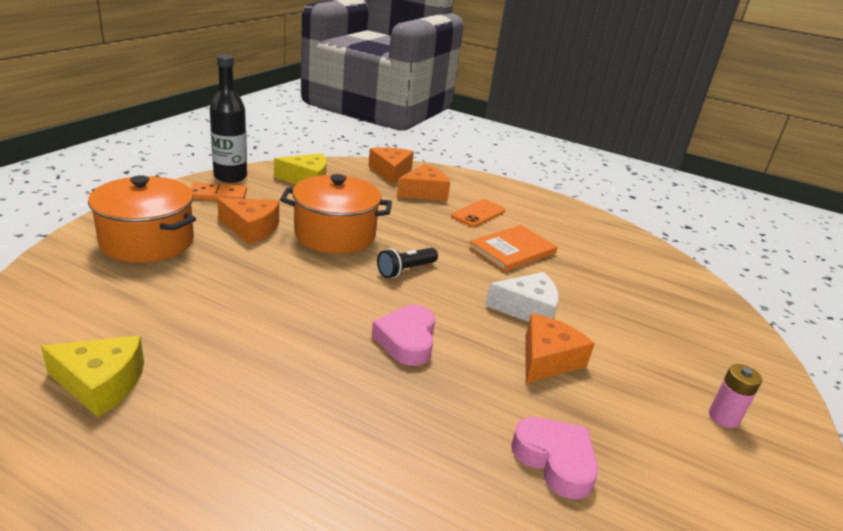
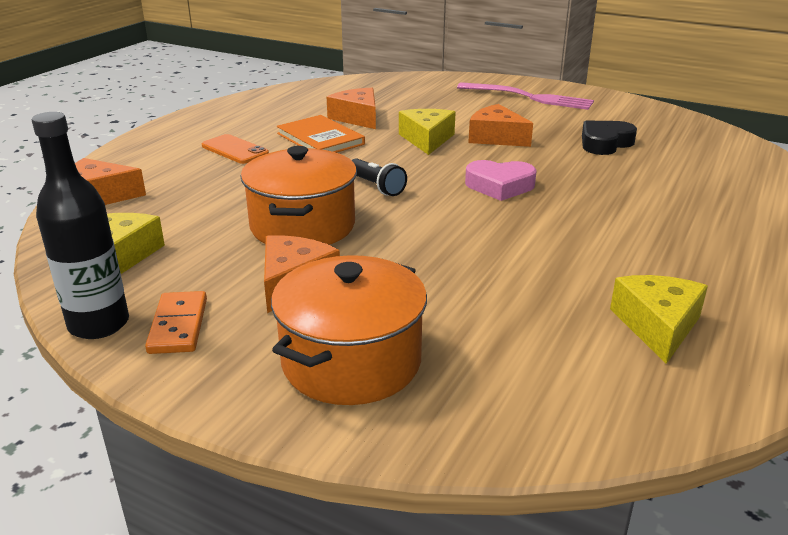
camera: 85 degrees left, 0 degrees up
(424, 192) = (173, 176): orange cheese -> orange cheese (357, 118)
(527, 309) = (427, 139): white cheese -> yellow cheese
(555, 460) = (605, 143): pink heart -> black heart
(723, 417) = (529, 97): pink battery -> pink fork

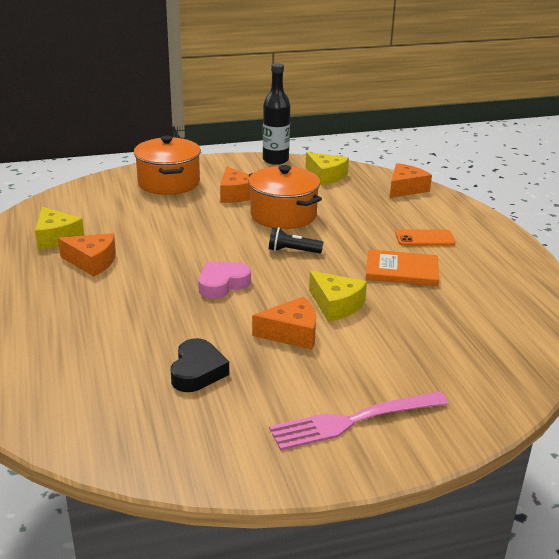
camera: 135 degrees right, 0 degrees up
(178, 326) = (248, 169): orange domino -> none
(357, 118) = (427, 304): orange cheese -> orange cheese (92, 262)

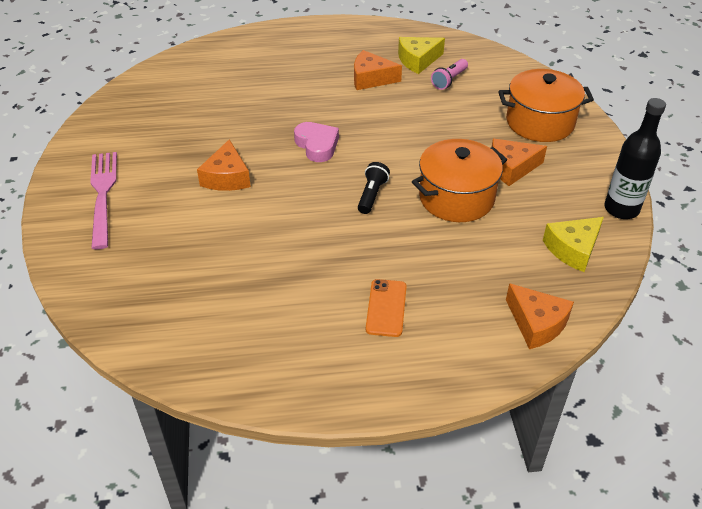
camera: 100 degrees right, 15 degrees up
(92, 262) = (371, 79): orange cheese -> orange cheese turned 75 degrees clockwise
(98, 221) = (449, 80): none -> pink flashlight
(197, 371) = (195, 126): black heart -> none
(336, 305) = (262, 210): yellow cheese -> none
(401, 270) = (315, 270): orange book -> none

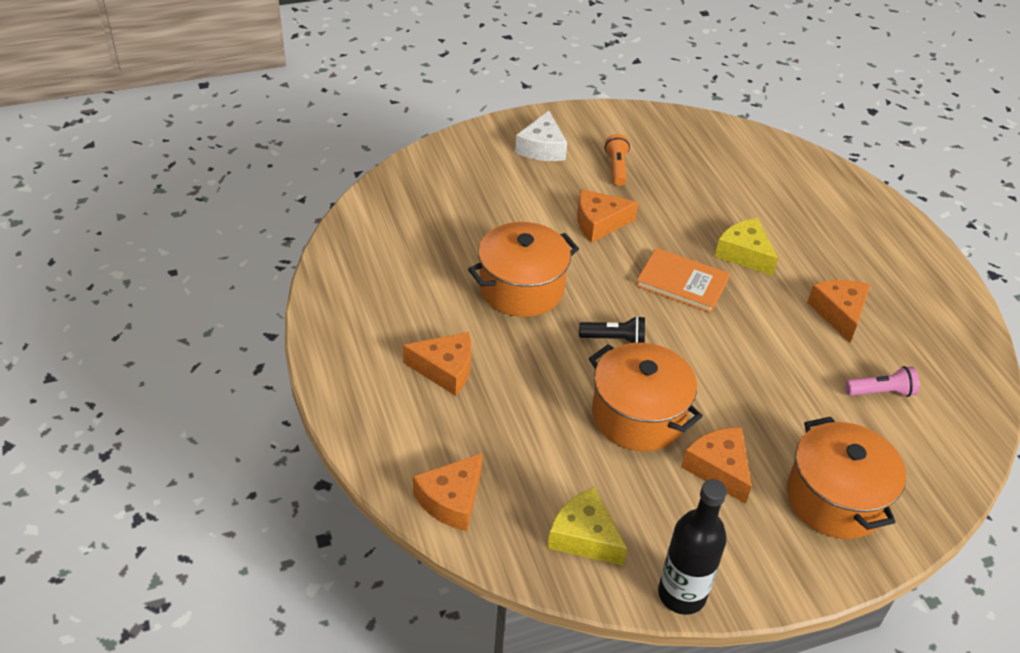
camera: 75 degrees right, 0 degrees up
(103, 195) = (542, 148): pink fork -> white cheese
(156, 153) = (616, 168): none -> orange flashlight
(295, 240) = (521, 288): none -> orange pot
(317, 145) = (682, 282): pink heart -> orange book
(386, 308) = (445, 369): orange phone -> orange cheese
(418, 60) = (909, 355): yellow cheese -> yellow cheese (744, 254)
(449, 80) = (881, 392): pink flashlight -> pink flashlight turned 150 degrees clockwise

